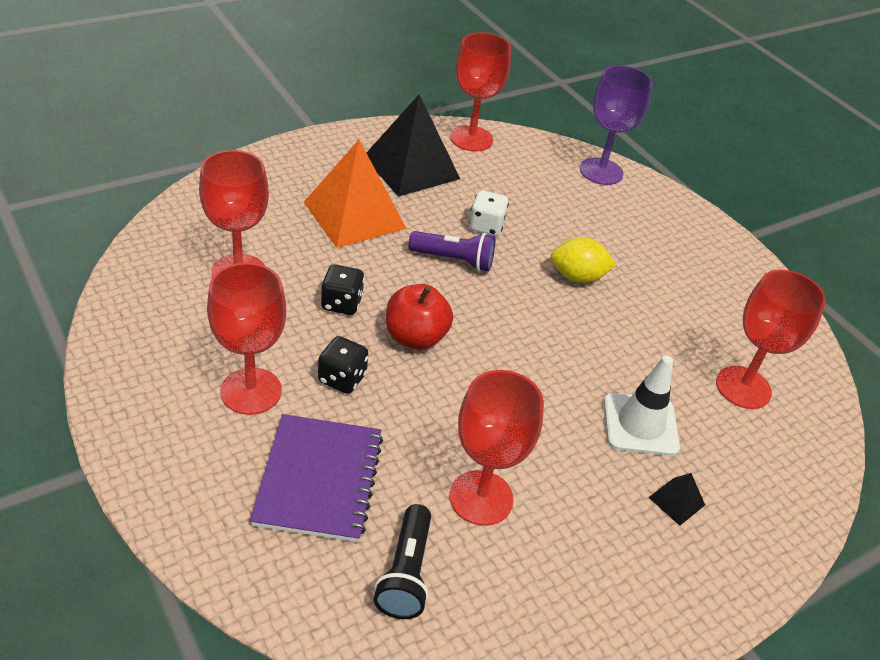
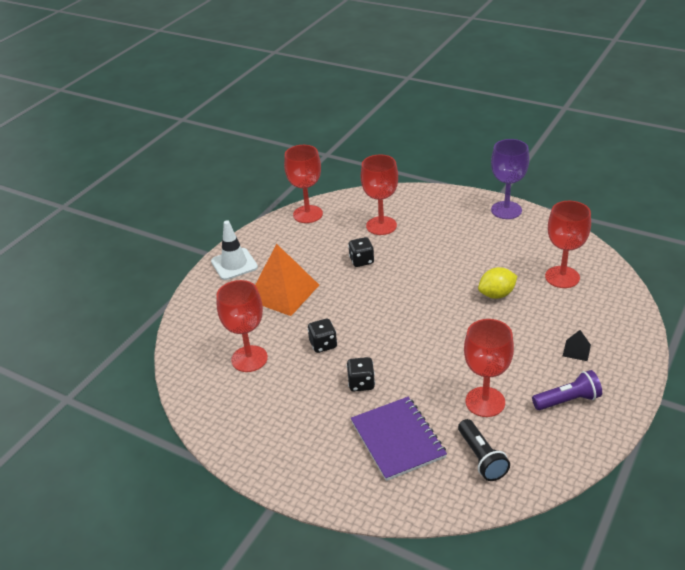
camera: 20 degrees left, 5 degrees down
(251, 391) = (319, 417): red goblet -> red goblet (381, 226)
(411, 167) = (289, 248): black pyramid -> none
(415, 337) = (379, 341): red apple -> none
(454, 260) = (361, 288): purple flashlight -> purple flashlight (567, 400)
(486, 226) = (361, 261): white dice -> black dice
(577, 277) = (434, 263): yellow lemon -> yellow lemon (496, 294)
(601, 171) = (395, 197): purple goblet -> purple goblet (506, 210)
(640, 424) = (529, 323): white traffic cone -> white traffic cone (234, 264)

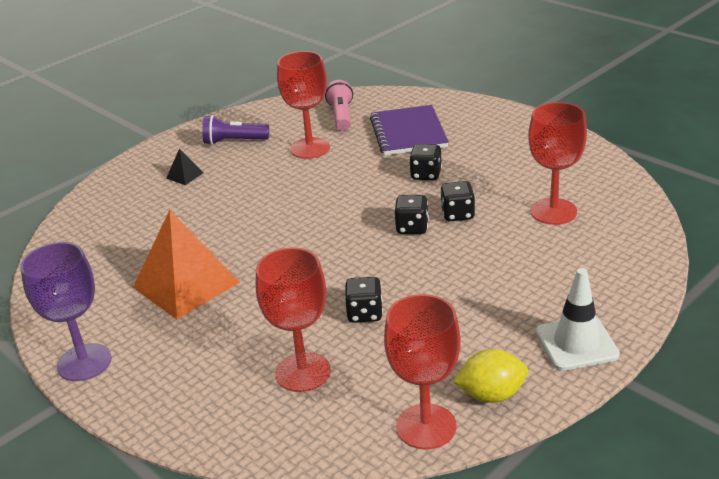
camera: 165 degrees left, 5 degrees down
(283, 292) = (498, 284): orange pyramid -> orange pyramid (186, 284)
(354, 327) = (412, 228): none -> black dice
(481, 458) = (341, 116): black flashlight -> pink flashlight
(496, 294) = (215, 239): yellow lemon -> yellow lemon (491, 395)
(562, 277) = (118, 247): red goblet -> none

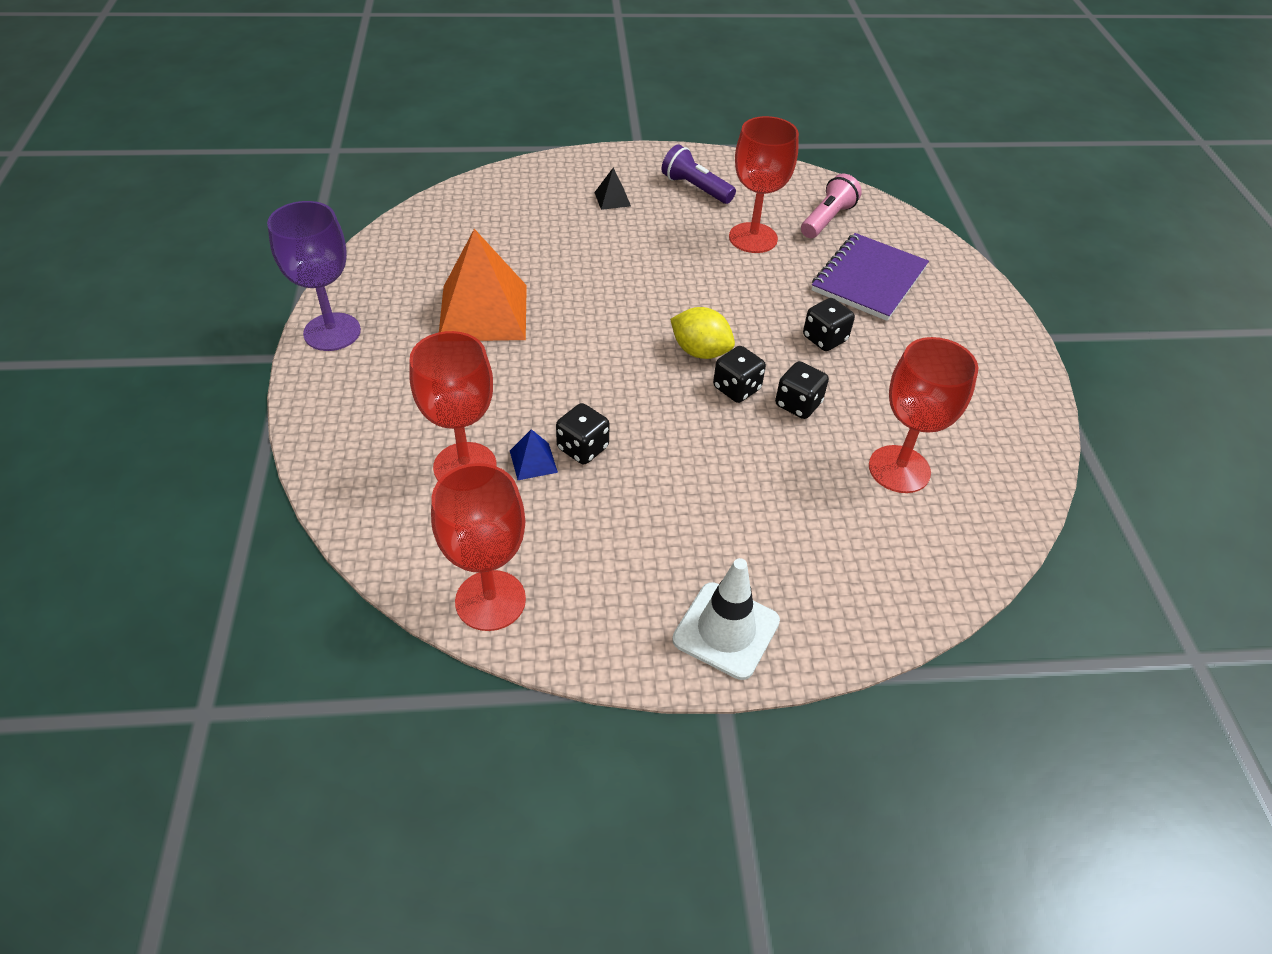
camera: 35 degrees right, 15 degrees up
(343, 340) = (533, 461): none -> blue pyramid
(491, 395) = (581, 617): yellow lemon -> yellow lemon (700, 351)

